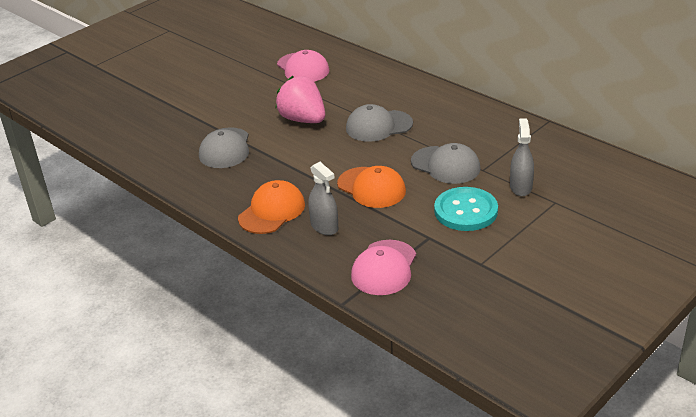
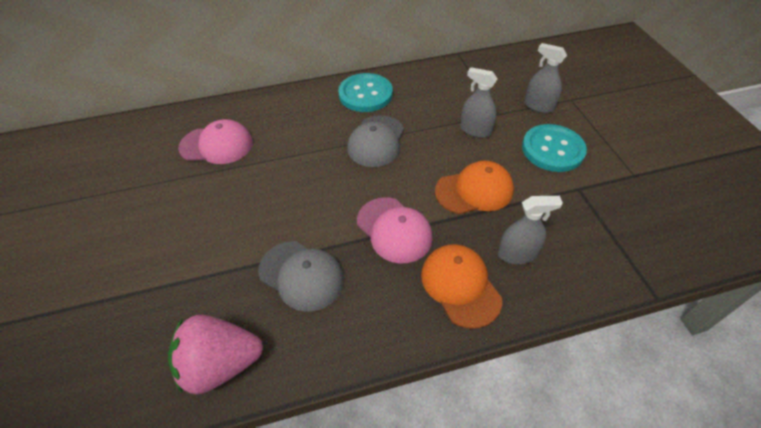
camera: 60 degrees left, 15 degrees up
(303, 119) = (311, 186): pink strawberry -> pink strawberry (221, 364)
(384, 268) = (611, 240): pink cap -> pink cap (394, 230)
(429, 100) = (365, 94): none -> turquoise button
(445, 165) = (475, 130): grey cap -> grey spray bottle

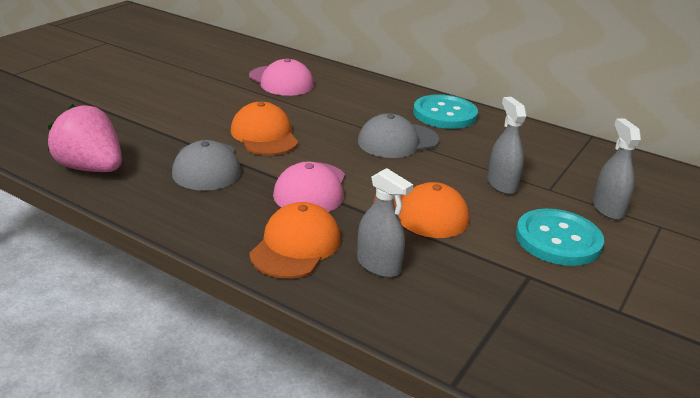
camera: 45 degrees right, 20 degrees down
(291, 209) = (264, 135): none -> orange cap

